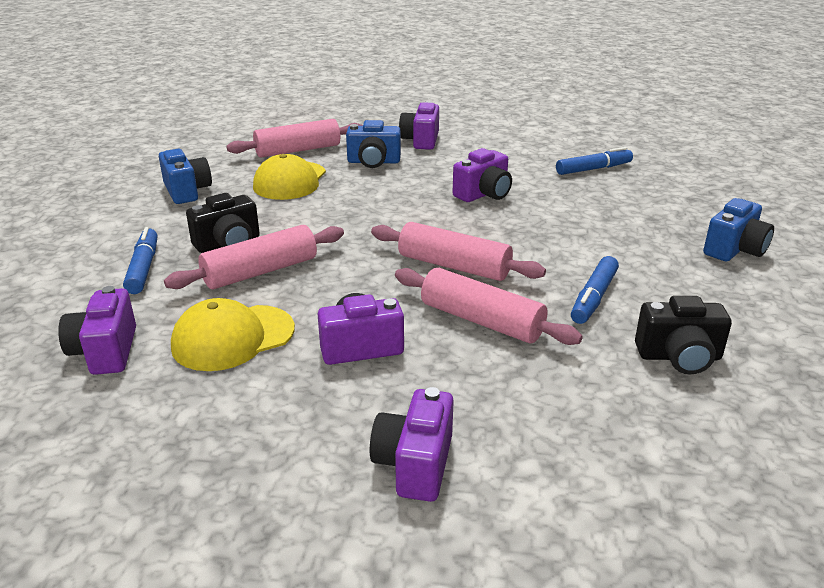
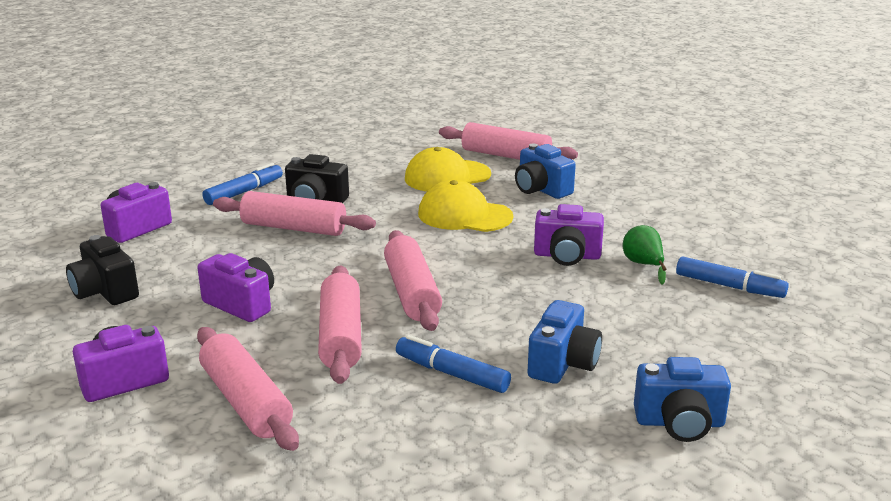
camera: 50 degrees right, 5 degrees down
(187, 191) = (368, 154): blue camera -> blue camera (563, 363)
(233, 338) = (198, 257): yellow cap -> yellow cap (464, 215)
(421, 140) = (624, 189): purple camera -> none
(532, 178) = (643, 265): none -> green pear
(534, 405) = (246, 401): none -> pink rolling pin
(593, 298) = (452, 374): blue marker -> blue marker turned 45 degrees clockwise
(679, 357) = (405, 449): black camera -> black camera (105, 291)

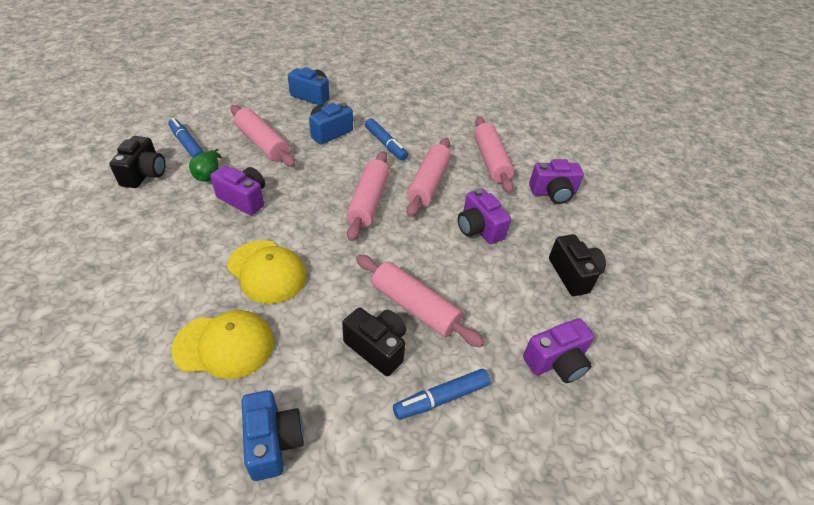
camera: 160 degrees left, 20 degrees up
(506, 156) = (125, 368): pink rolling pin -> pink rolling pin (262, 143)
(541, 189) = (168, 285): blue camera -> blue camera (273, 442)
(714, 246) = (144, 174): none -> black camera

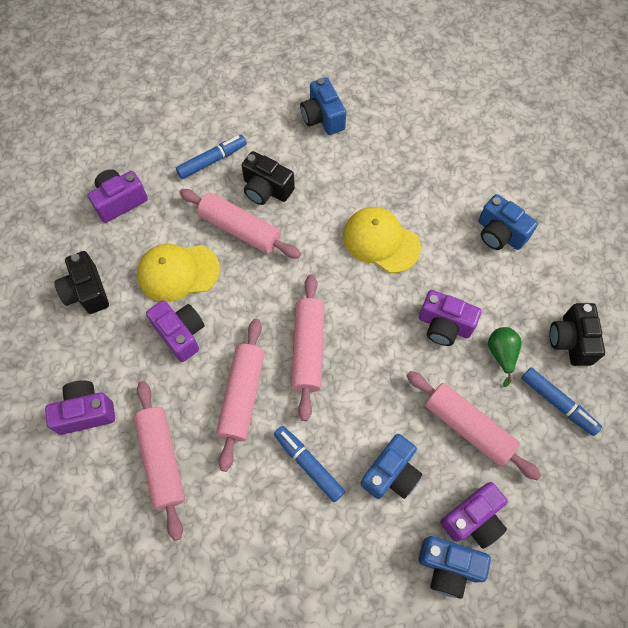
camera: 175 degrees right, 20 degrees up
(139, 258) = (499, 233): none -> blue camera
(224, 345) = (385, 171): yellow cap -> yellow cap (178, 272)
(285, 108) = (473, 519): none -> purple camera

